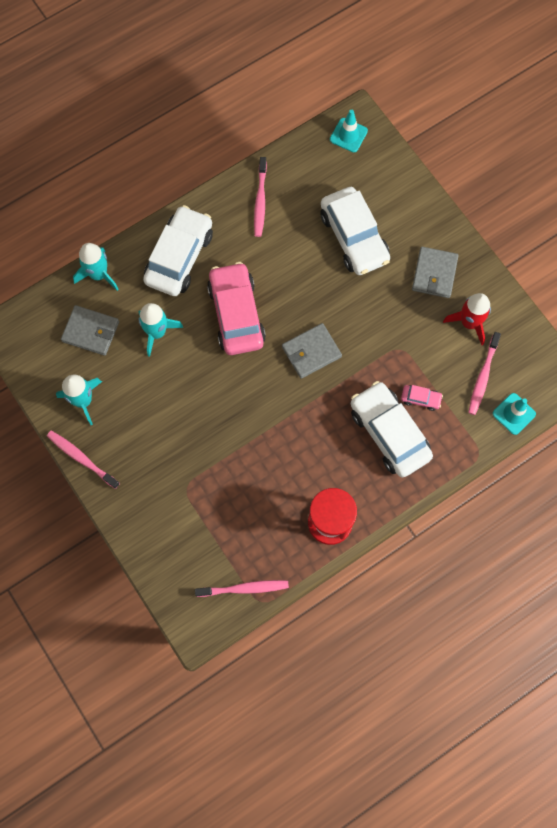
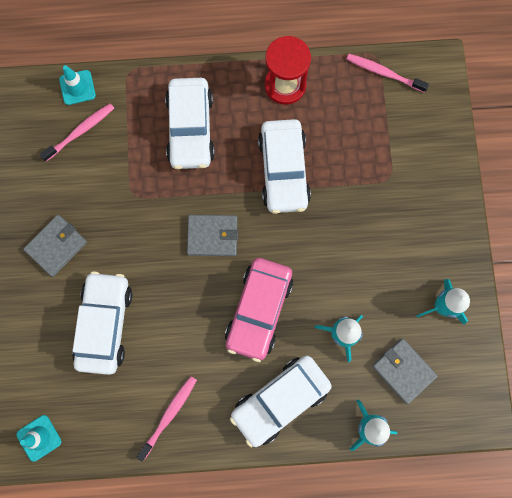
camera: 150 degrees left, 5 degrees up
(81, 458) = (468, 253): pink toothbrush -> none
(284, 441) = (283, 171): none -> white car
(420, 399) = (145, 142): pink car -> none
(469, 323) = (58, 184): red rocket -> none

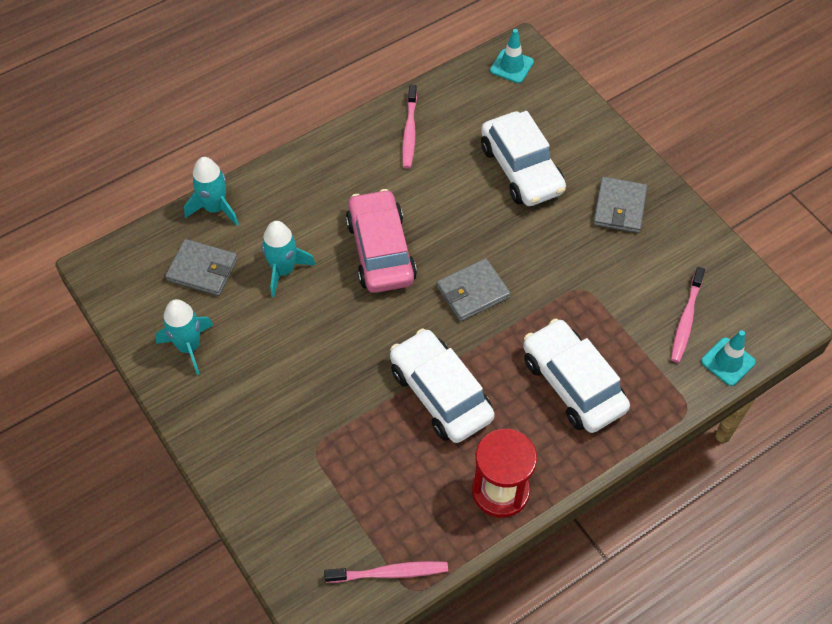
camera: 150 degrees right, 20 degrees down
(280, 400) = (312, 190): white car -> none

